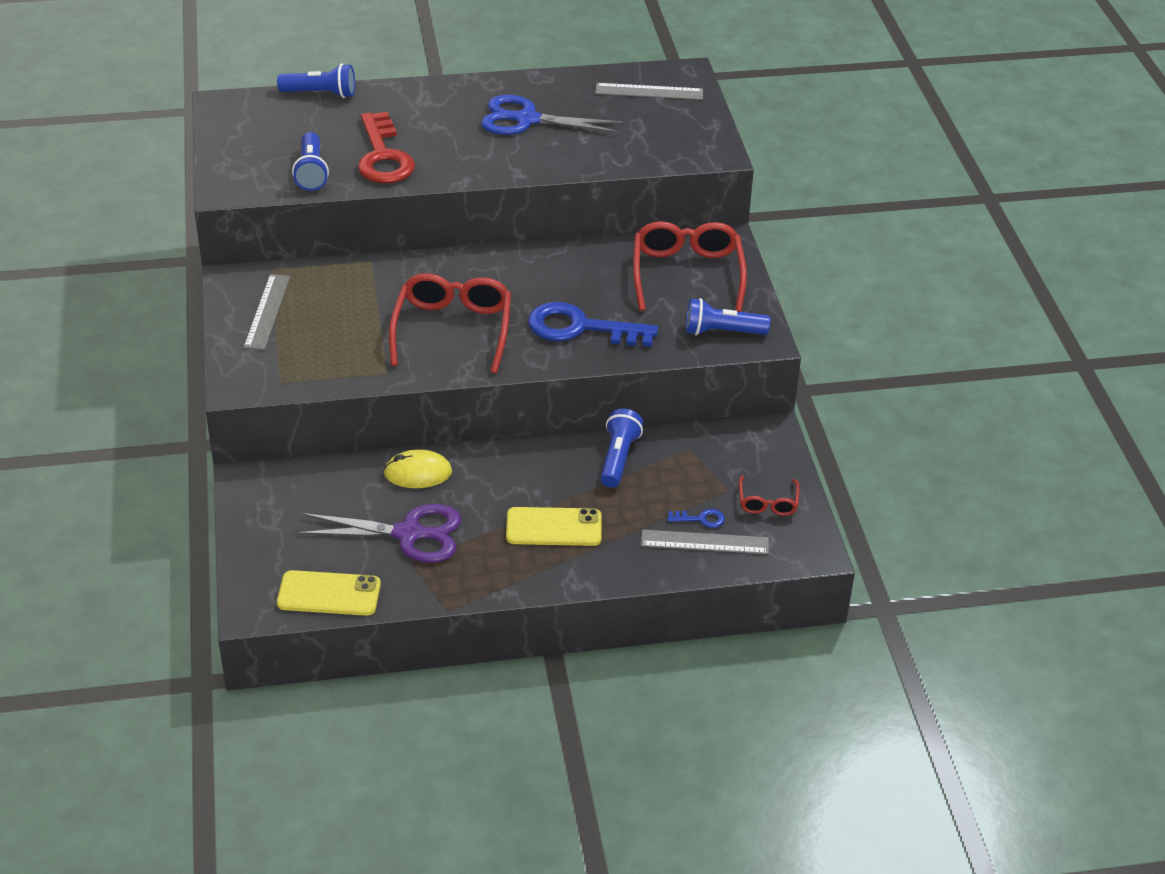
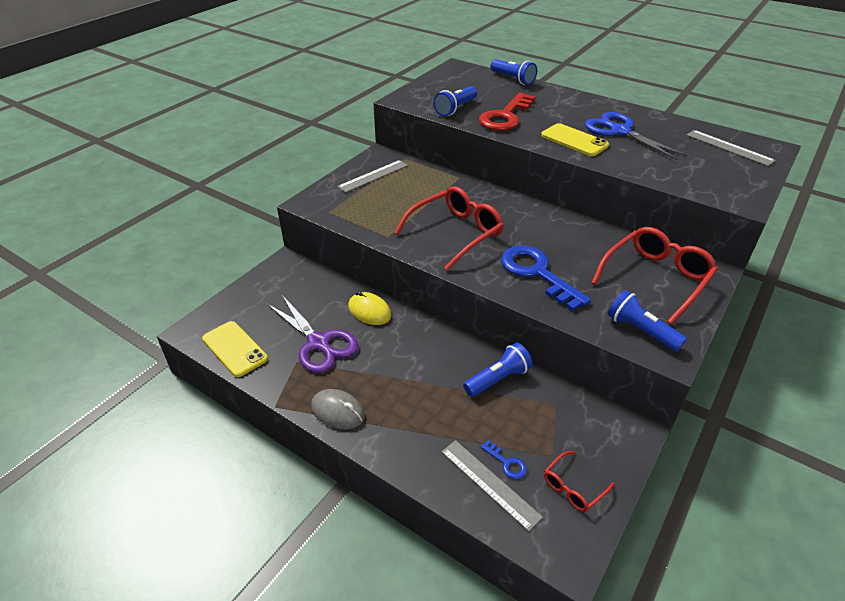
camera: 45 degrees right, 0 degrees up
(512, 576) = (337, 411): none -> grey mouse
(554, 527) = (402, 397): yellow phone -> yellow phone (574, 140)

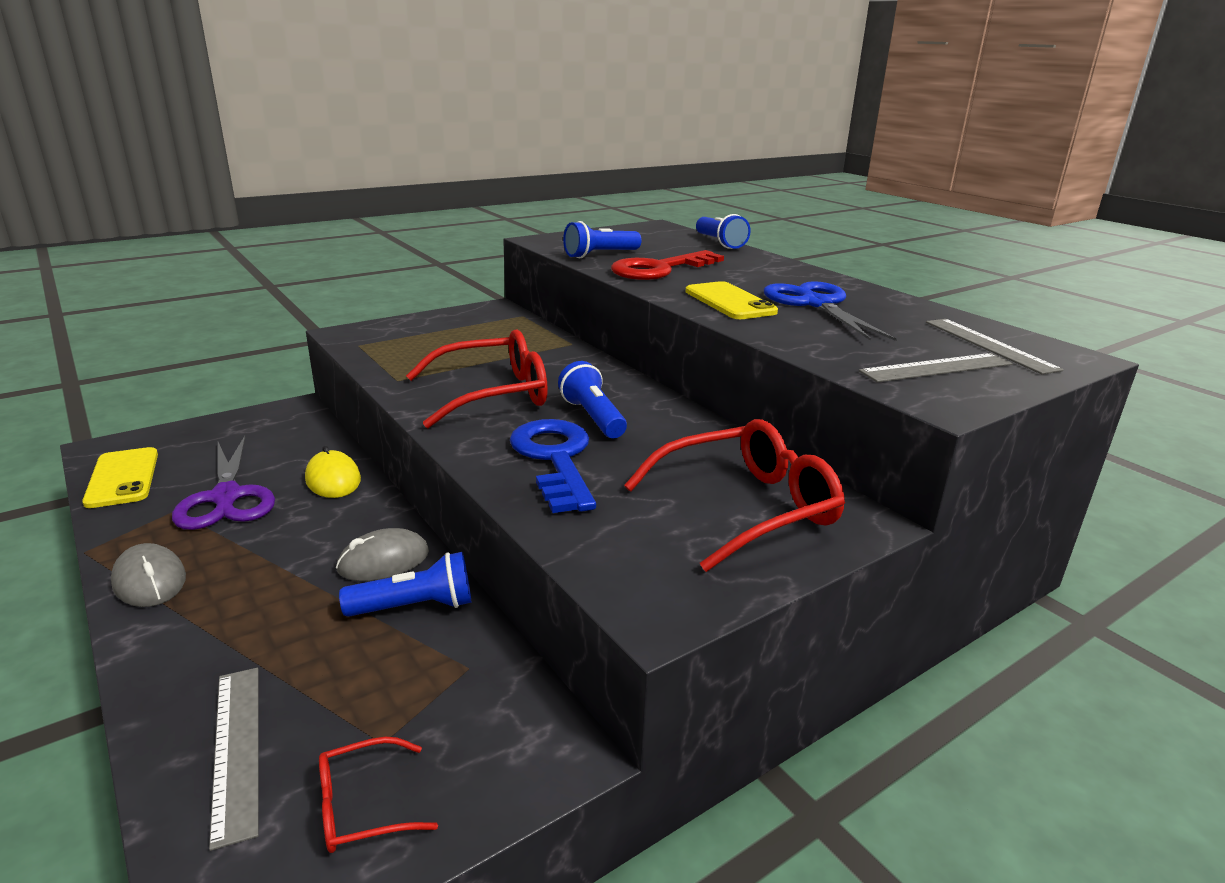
camera: 20 degrees right, 15 degrees down
(373, 176) = (460, 324): grey ruler -> grey ruler (936, 368)
(454, 357) = (383, 561): none -> grey mouse
(506, 463) = (297, 727): blue key -> none
(640, 331) = (641, 567): blue flashlight -> blue flashlight (592, 417)

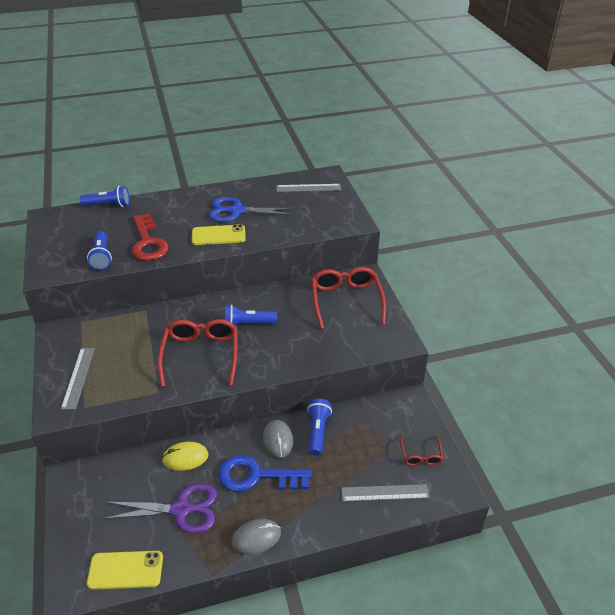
camera: 70 degrees left, 15 degrees up
(555, 459) = (284, 345): blue key -> blue key (256, 476)
(936, 368) = (325, 210): grey ruler -> grey ruler (78, 377)

